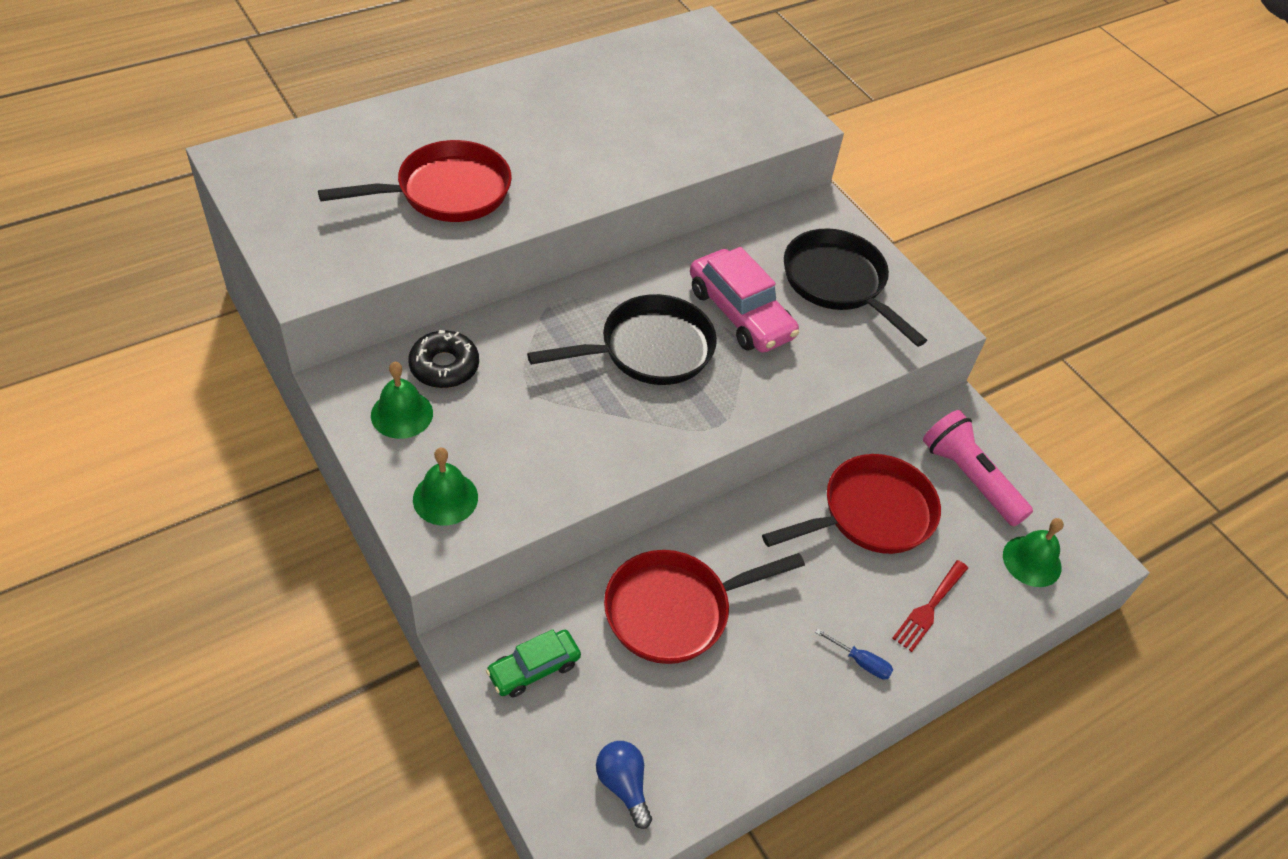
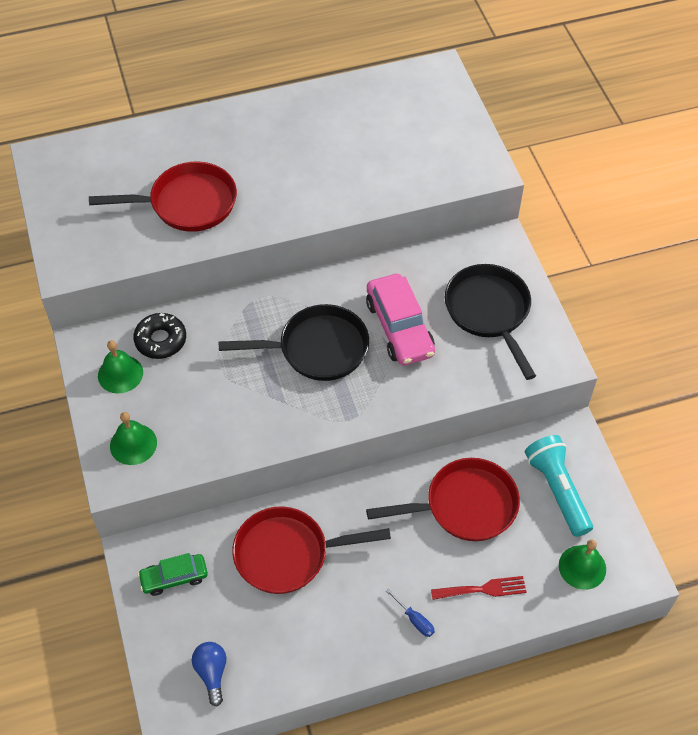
camera: 20 degrees right, 5 degrees up
(929, 608) = (483, 589): red fork -> red fork turned 150 degrees counterclockwise
(970, 478) = (557, 490): pink flashlight -> turquoise flashlight

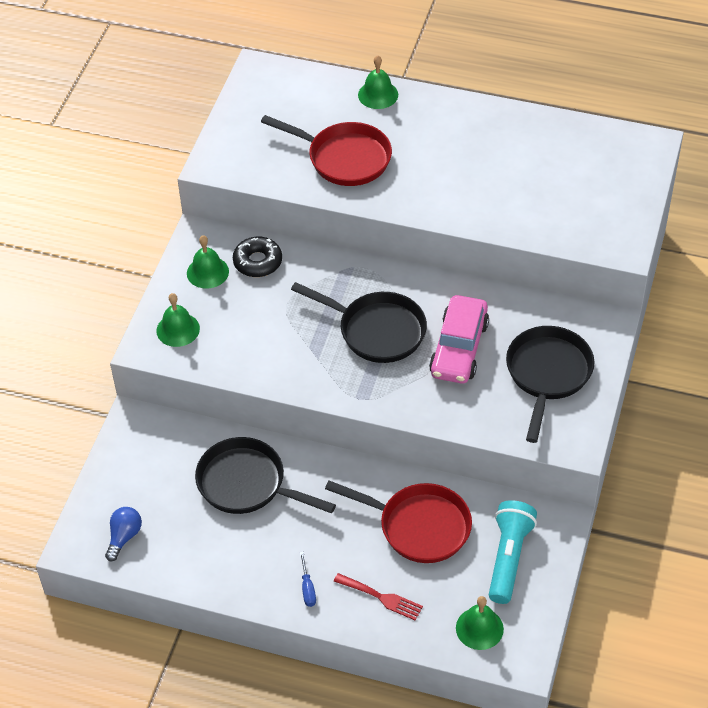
camera: 35 degrees right, 5 degrees down
(173, 131) = (378, 94): none -> green bell
(174, 577) = (148, 453): green car -> none
(288, 554) = (247, 484): red pan -> black pan

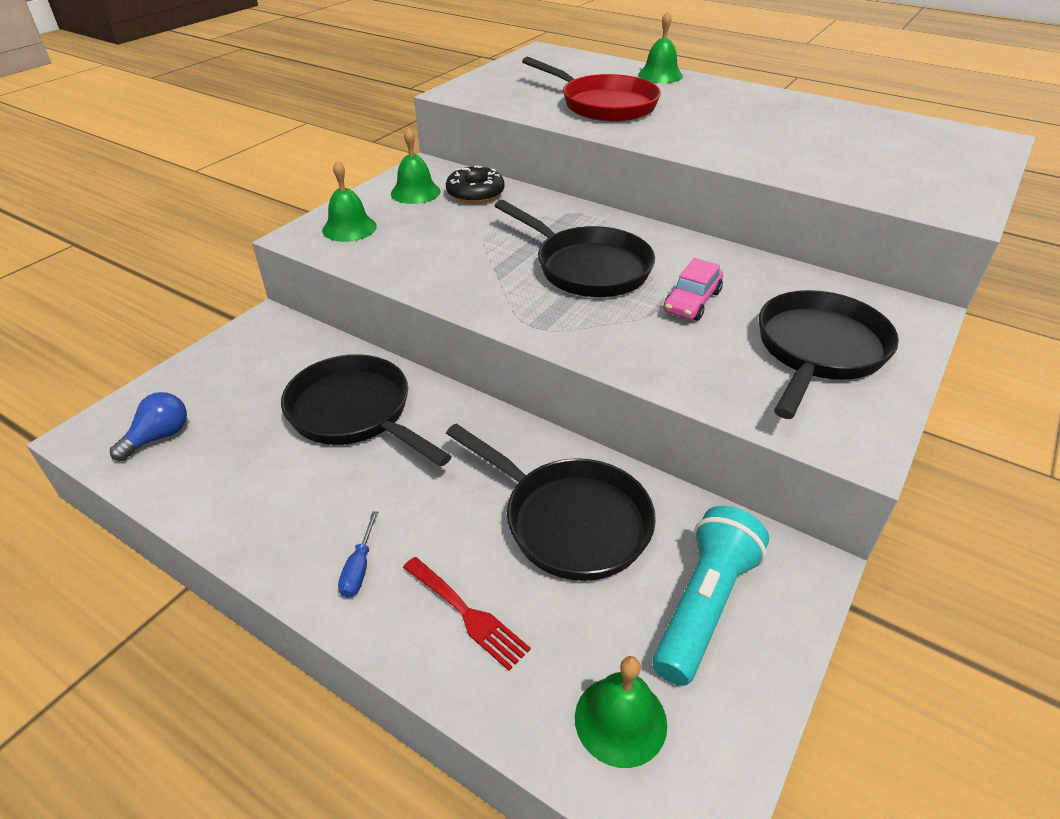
camera: 15 degrees right, 10 degrees down
(419, 526) = (569, 521): red pan -> black pan
(459, 348) = (692, 302): pink car -> pink car, size x0.60

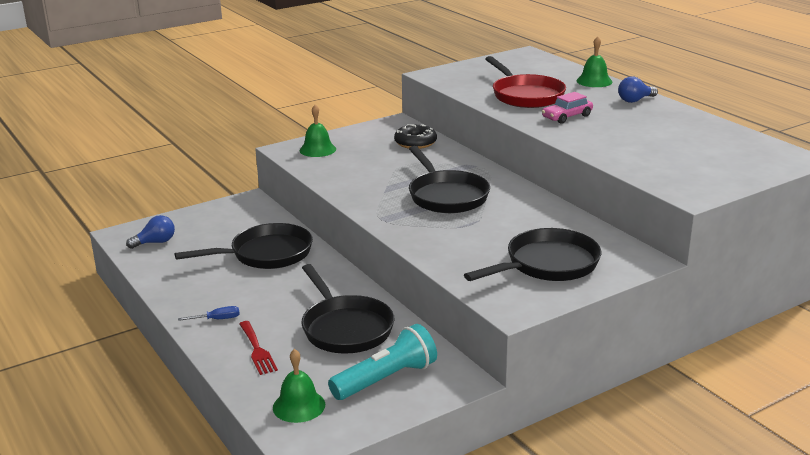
camera: 25 degrees right, 15 degrees down
(355, 413) = (266, 254): black pan -> black pan turned 90 degrees clockwise
(359, 568) = (217, 319): blue screwdriver -> blue screwdriver turned 135 degrees counterclockwise
(415, 192) = (376, 136): green bell -> none
(692, 302) = (494, 225): pink car -> pink car (567, 117)
(734, 93) = (635, 100): none -> blue light bulb

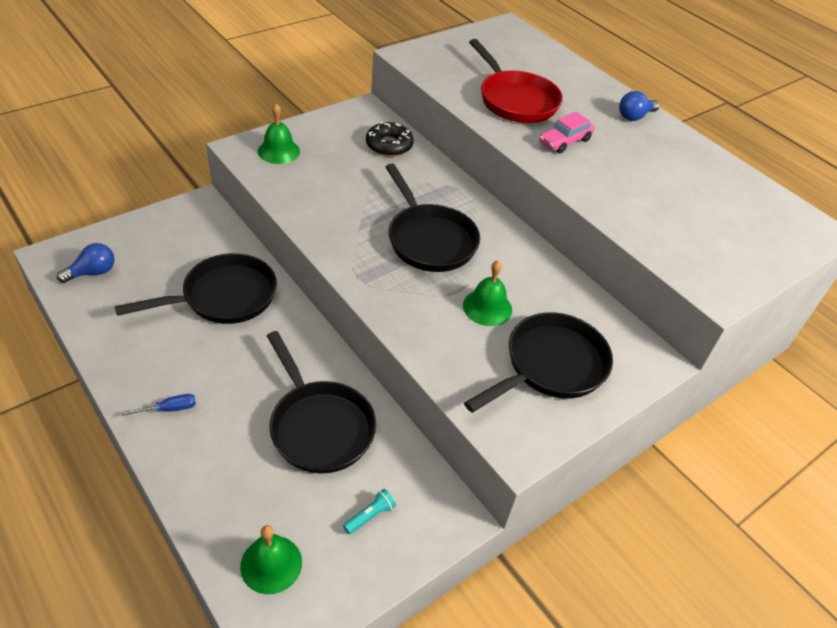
camera: 10 degrees left, 20 degrees up
(257, 350) = (218, 464): red fork -> none
(386, 379) = (370, 516): turquoise flashlight -> turquoise flashlight, size x0.44
(594, 81) = (587, 80): green bell -> green bell (487, 307)

